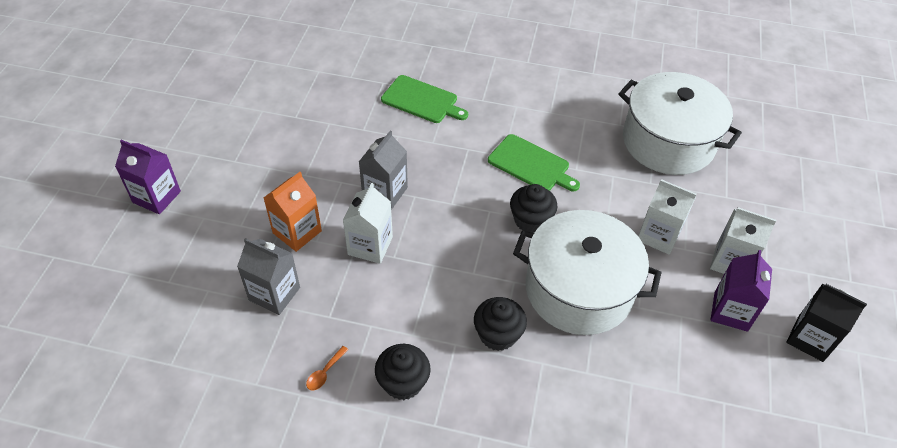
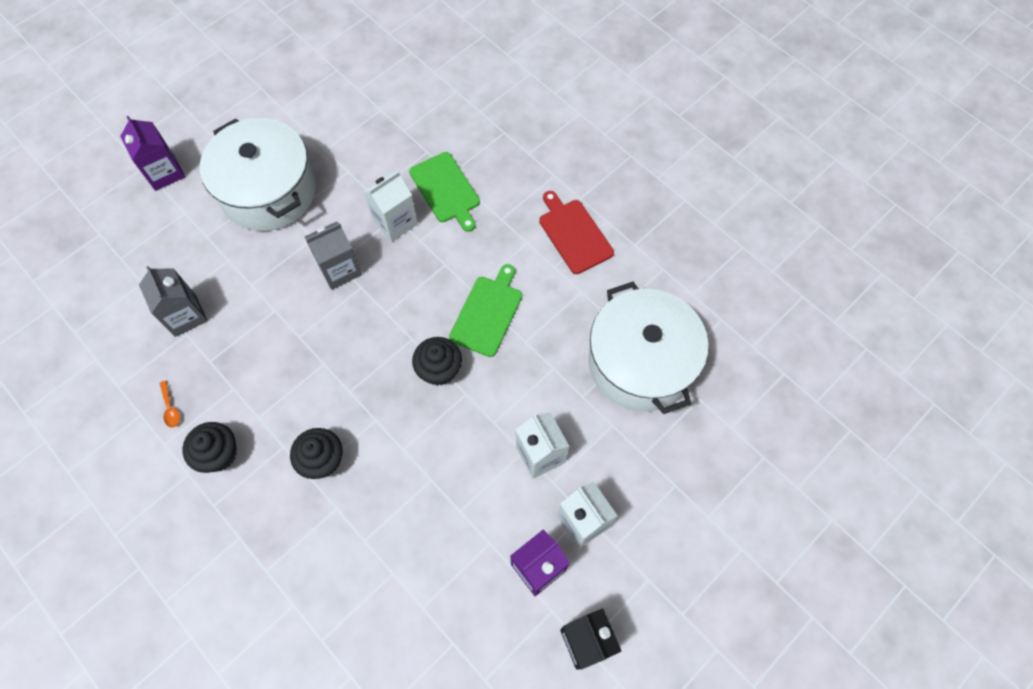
camera: 35 degrees right, 15 degrees up
(297, 232) = (243, 267): orange carton -> none
(325, 372) = (170, 408): orange spoon -> orange spoon turned 90 degrees counterclockwise
(370, 246) = (288, 314): white carton -> white carton (395, 222)
(531, 165) = (487, 313): green cutting board -> green cutting board turned 135 degrees counterclockwise
(545, 85) = (574, 234): none -> red cutting board
(579, 289) = (423, 461): white pot -> white pot (268, 191)

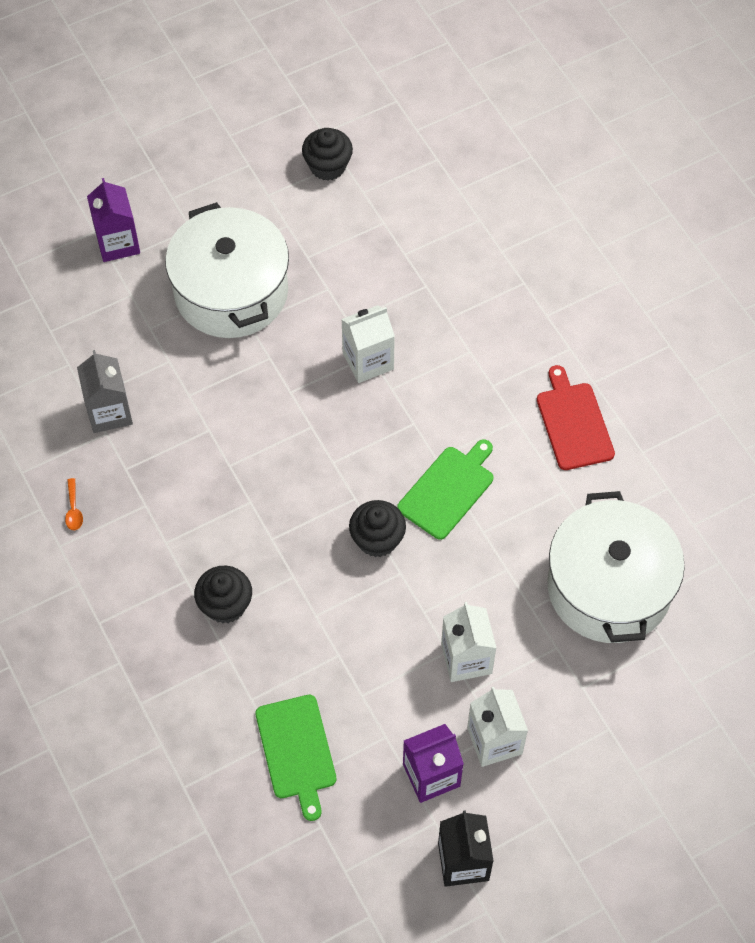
camera: 15 degrees right, 5 degrees down
(219, 454) = (115, 571): black cupcake -> black cupcake (328, 166)
(339, 269) = (292, 401): grey carton -> none
(446, 190) = (436, 336): green cutting board -> green cutting board (296, 751)

